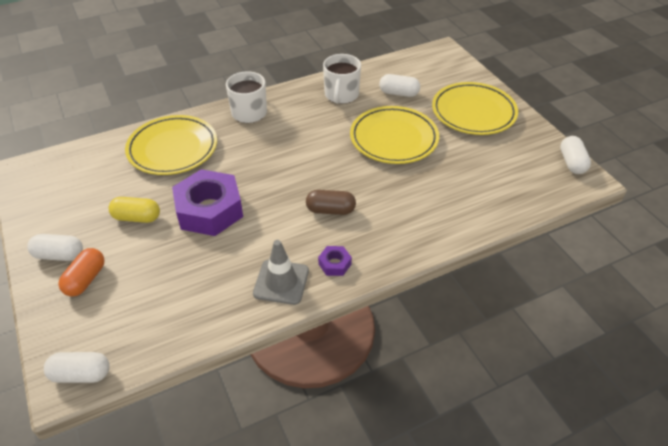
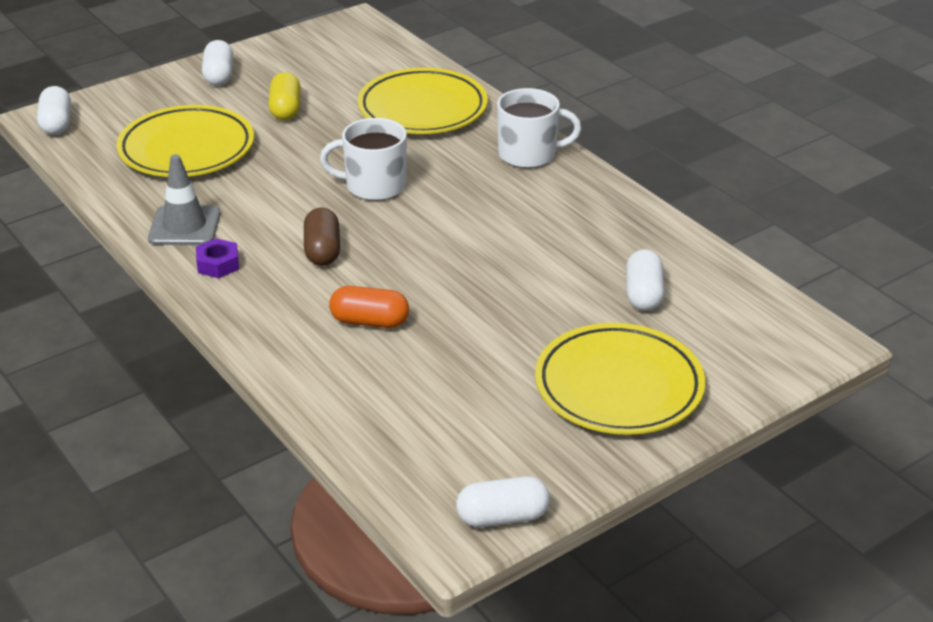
camera: 80 degrees right, 10 degrees down
(86, 279) = (183, 98): orange capsule -> orange capsule (369, 321)
(209, 210) = (307, 156): purple nut -> none
(341, 95) = (610, 233): white mug -> white mug (374, 186)
(393, 139) = (506, 297): yellow plate -> yellow plate (187, 149)

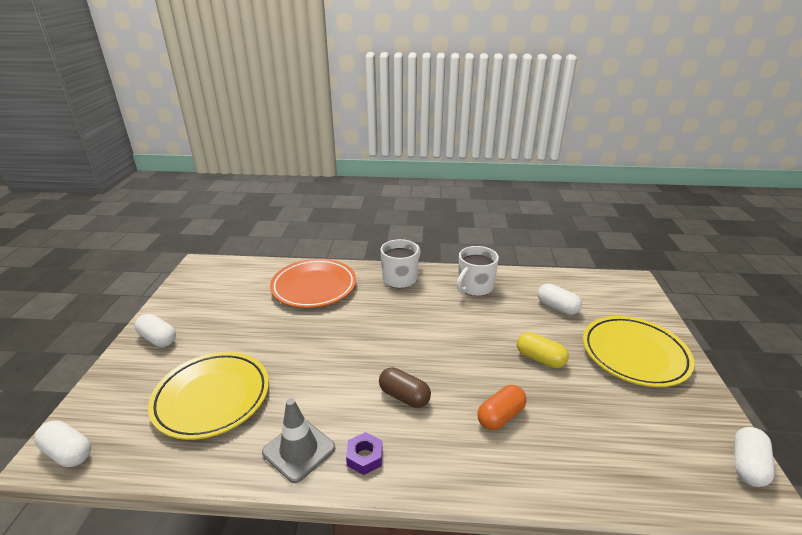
camera: 50 degrees left, 5 degrees down
(285, 109) = (238, 332): yellow capsule -> yellow capsule (540, 359)
(374, 186) = (362, 340): white mug -> white mug (474, 287)
(422, 109) = (314, 287): yellow plate -> orange plate

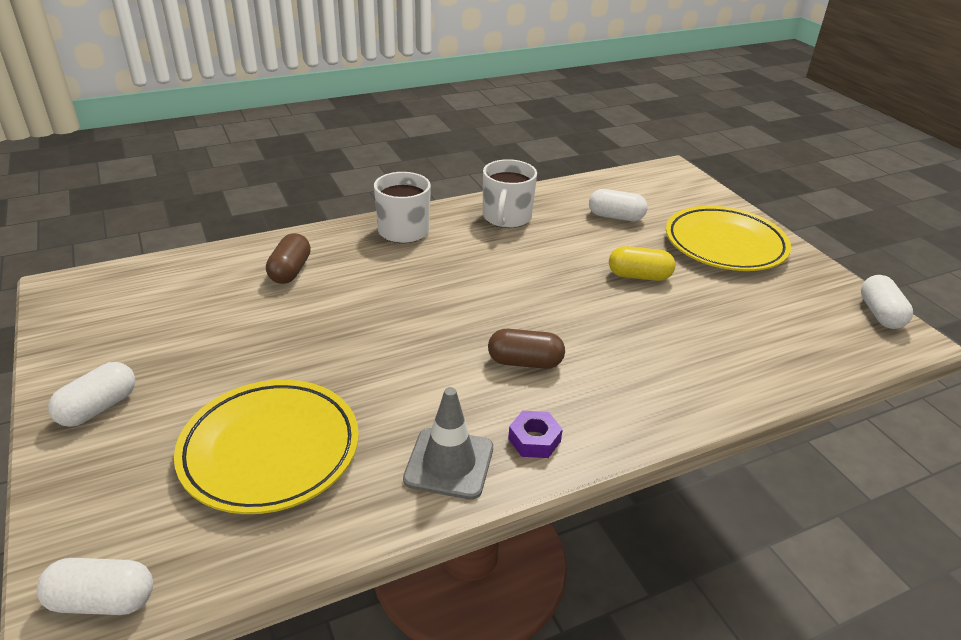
camera: 30 degrees left, 5 degrees up
(158, 339) = (98, 408): white capsule -> white capsule turned 60 degrees counterclockwise
(314, 287) = (290, 271): orange plate -> brown capsule
(500, 416) = (644, 346): orange capsule -> none

